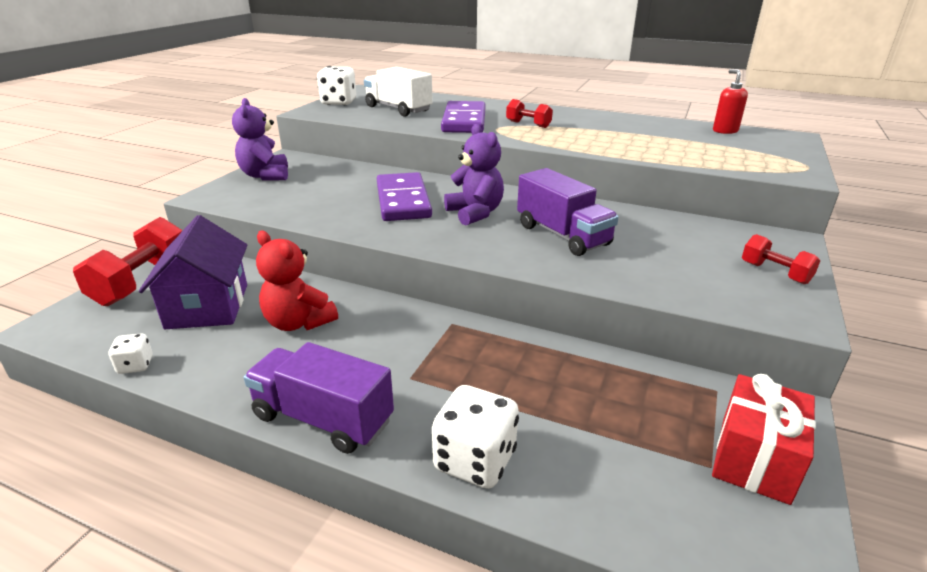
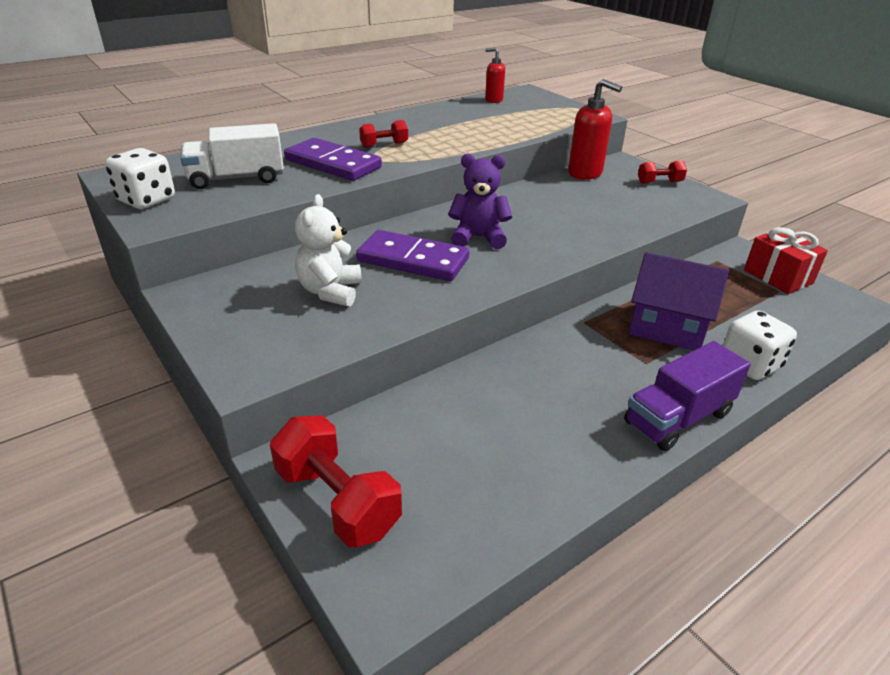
camera: 60 degrees left, 5 degrees up
(135, 365) = (533, 524): white dice -> none
(208, 306) = (446, 453): purple house -> purple house (667, 327)
(265, 176) = (232, 320): purple teddy bear -> none
(298, 322) = (526, 398): red teddy bear -> none
(326, 189) = (330, 291): none -> white teddy bear
(562, 235) = (553, 220): purple truck -> none
(708, 227) = (585, 173): none -> red soap dispenser

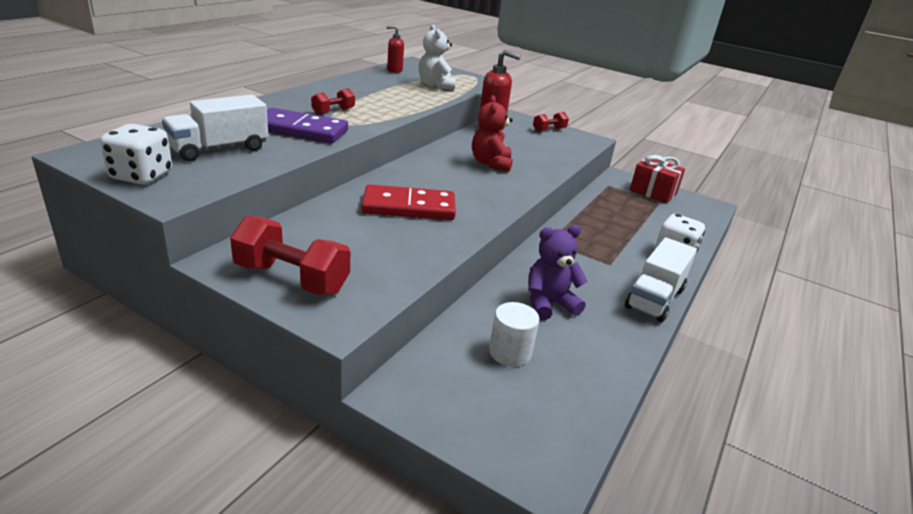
camera: 25 degrees left, 5 degrees down
(330, 291) = (358, 241): white teddy bear -> white teddy bear (436, 85)
(337, 501) = (458, 412): red dumbbell -> red dumbbell (292, 278)
(413, 260) = (409, 207): purple domino -> red domino
(441, 447) = (510, 352): none -> white cylinder
(478, 237) = (448, 183): purple teddy bear -> purple teddy bear (549, 304)
(549, 218) = (491, 163): none -> red teddy bear
(667, 327) = (607, 236): purple house -> none
(678, 418) = (654, 298): purple truck -> white truck

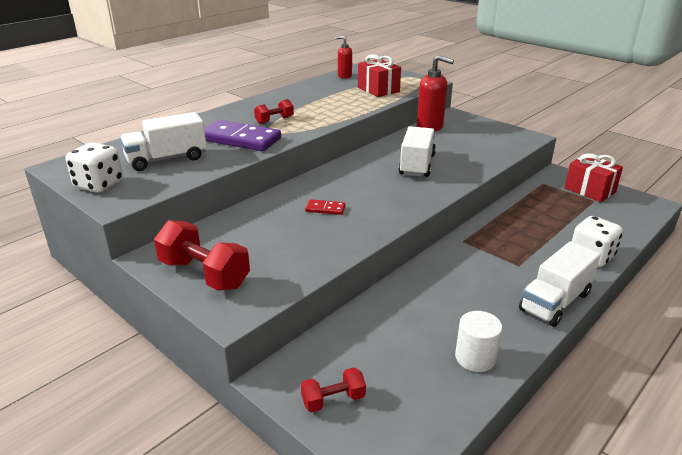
camera: 15 degrees right, 0 degrees up
(409, 207) = (325, 209): red domino -> red domino, size x0.46
(436, 85) = (378, 90): white teddy bear -> red gift
(491, 163) = (417, 165): red teddy bear -> white truck
(510, 352) = (391, 348): white cylinder -> white cylinder (475, 358)
(549, 130) = (487, 128): red dumbbell -> red dumbbell (333, 400)
(549, 304) = (443, 303): purple teddy bear -> none

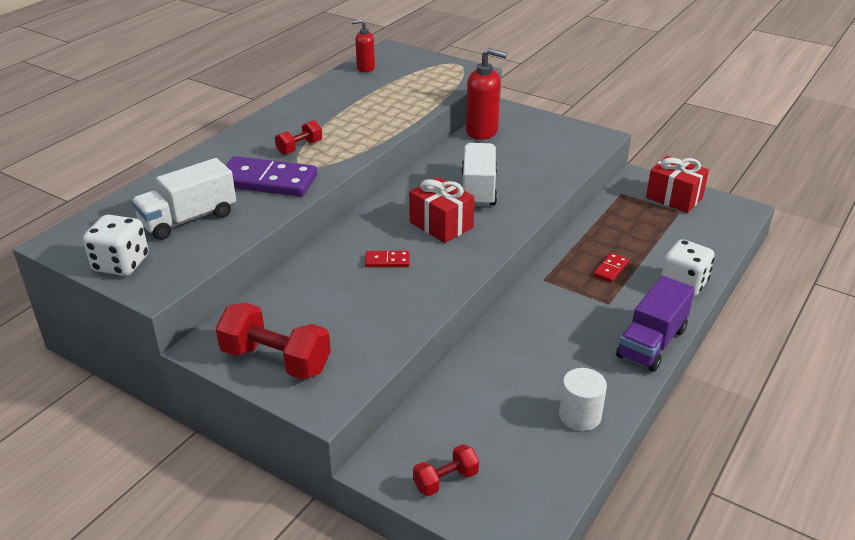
camera: 10 degrees left, 5 degrees up
(378, 90) = (414, 88): red gift -> red gift (441, 225)
(525, 239) = (611, 269): none -> red domino
(555, 302) = (652, 343): white truck -> purple truck

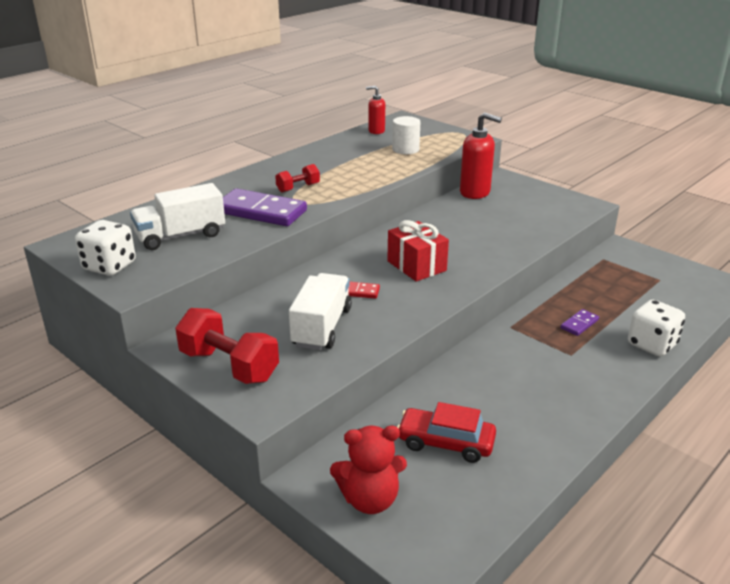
camera: 10 degrees right, 5 degrees down
(445, 480) = (370, 499): red dumbbell -> red teddy bear
(478, 189) = (459, 239): white truck -> white truck (322, 327)
(506, 412) = (446, 443): none -> red car
(580, 416) = (520, 455): white cylinder -> white cylinder (405, 149)
(611, 269) = (579, 324): red domino -> purple domino
(652, 343) = (608, 395): purple truck -> none
(674, 198) = (656, 267): red gift -> none

